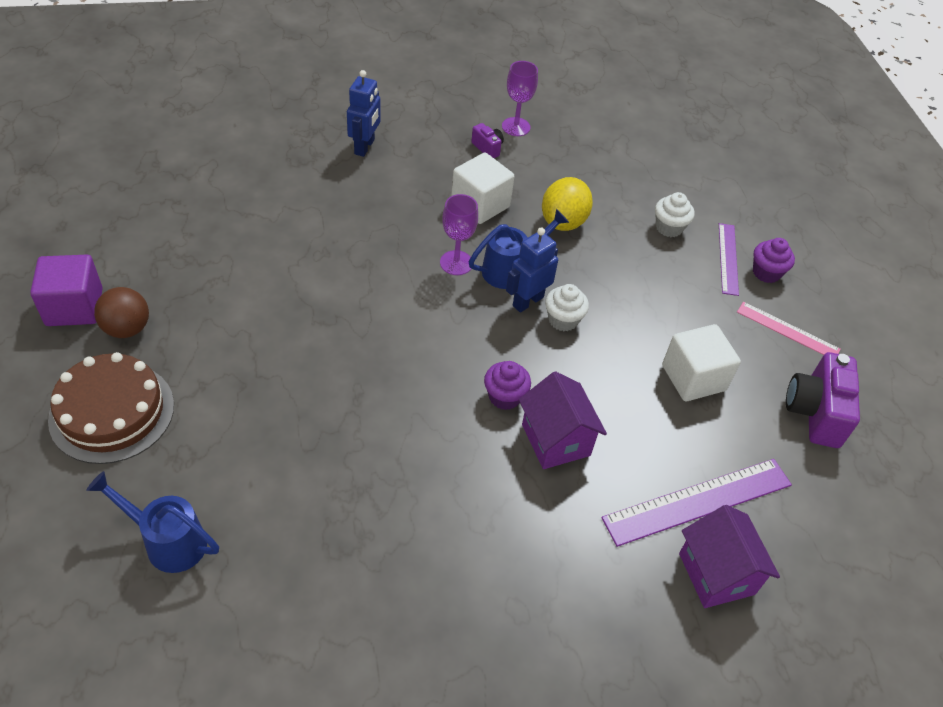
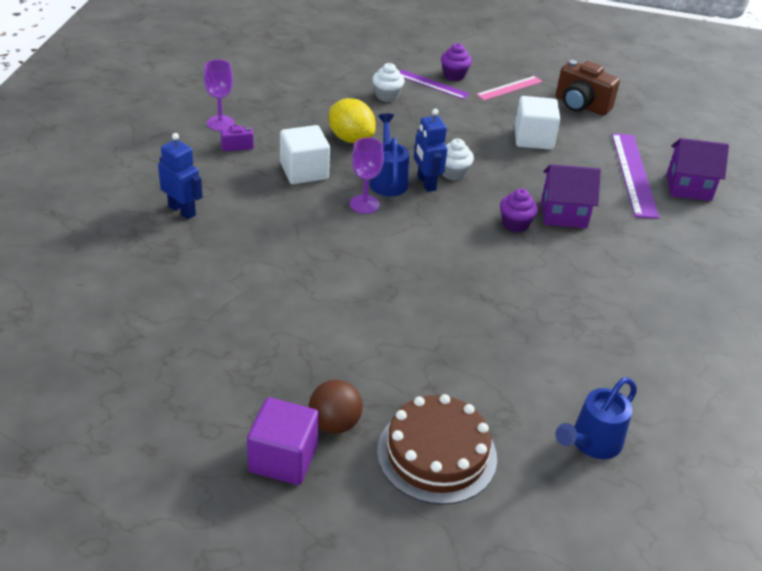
camera: 65 degrees left, 10 degrees down
(815, 413) = (581, 105): purple camera -> brown camera

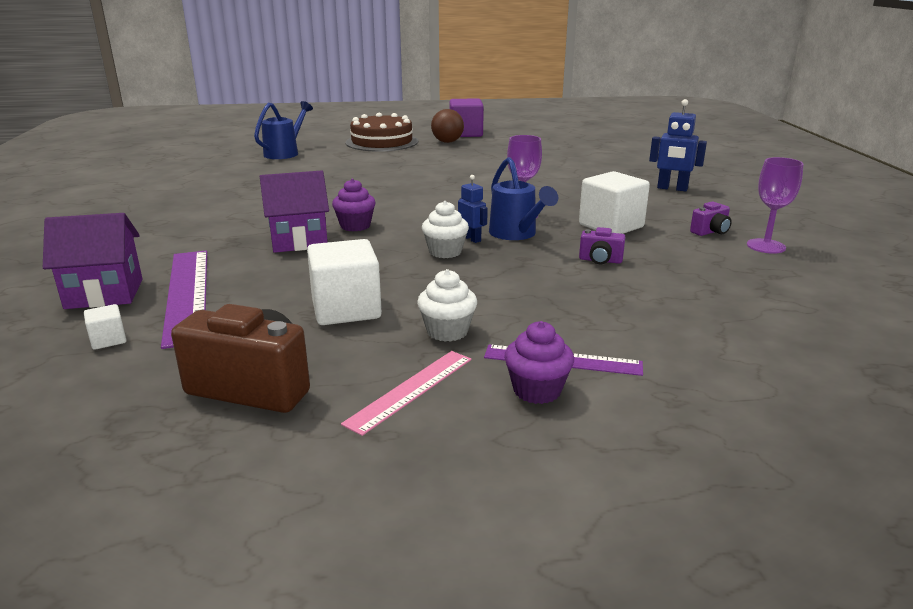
camera: 165 degrees right, 15 degrees down
(350, 138) = (600, 260): yellow lemon -> purple camera
(387, 96) = (616, 322): white cupcake -> white cupcake (447, 331)
(426, 183) = (471, 239): blue robot -> blue robot, size x0.62
(664, 148) = (108, 340): none -> white cube

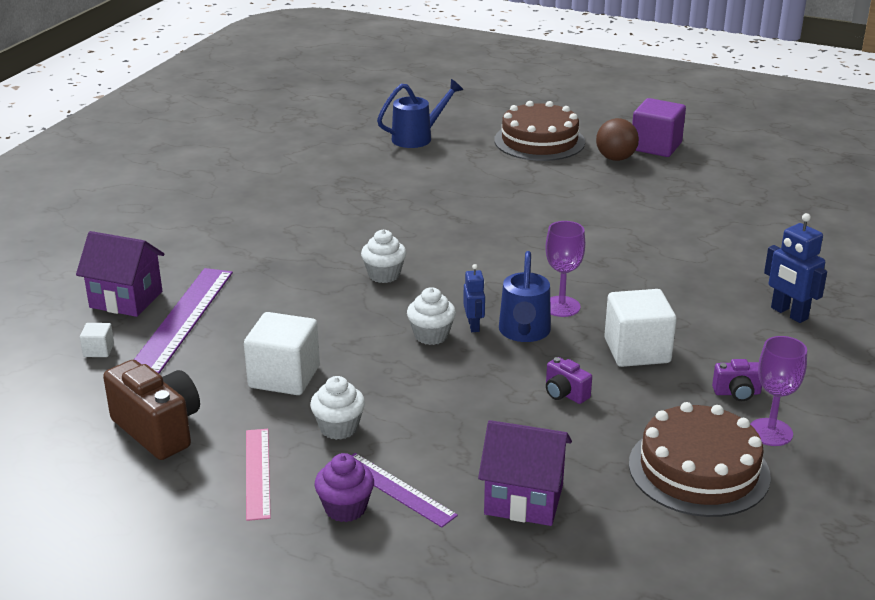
camera: 30 degrees right, 5 degrees up
(299, 241) = (317, 281): purple house -> purple house (523, 499)
(355, 226) = (384, 275): purple cupcake -> white cupcake
(411, 390) = (258, 473): pink ruler -> pink ruler turned 75 degrees counterclockwise
(760, 278) = (698, 470): none -> brown cake

